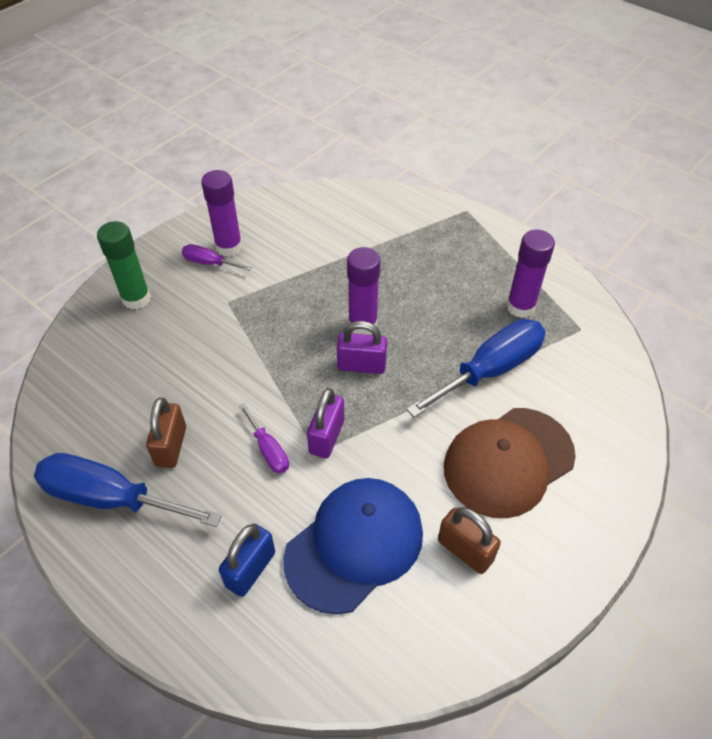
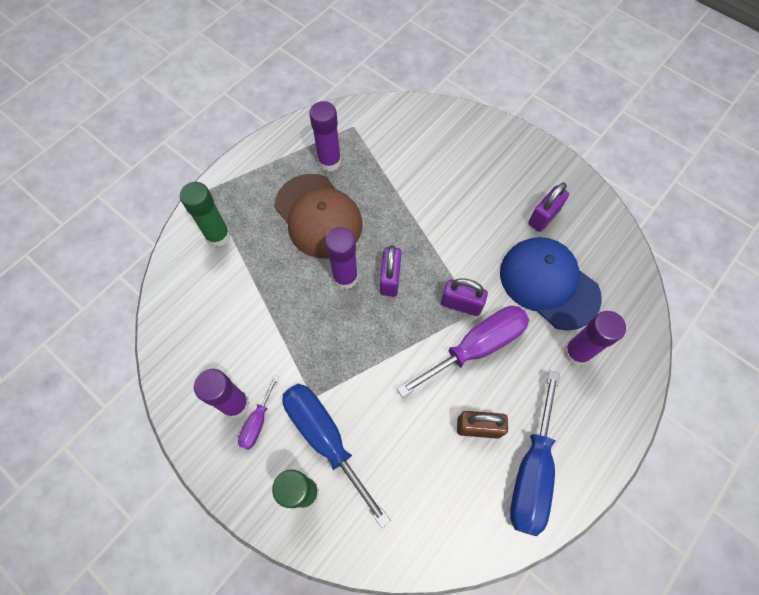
camera: 90 degrees left, 15 degrees up
(250, 569) = (576, 353): blue padlock -> purple glue stick
(268, 450) = (476, 347): purple screwdriver -> purple screwdriver, size x2.02
(410, 222) = (218, 236): none -> green glue stick
(465, 550) = (543, 217): brown padlock -> purple padlock
(490, 370) = (393, 188): blue screwdriver -> blue screwdriver (325, 438)
(508, 461) = (474, 185): brown cap -> brown cap (318, 216)

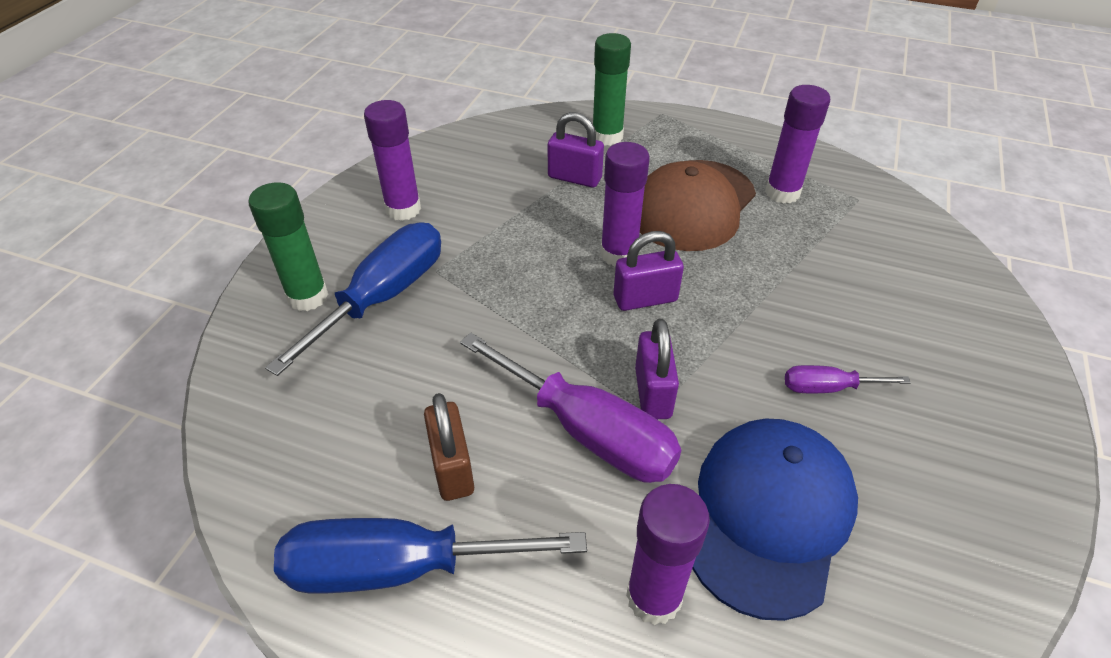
camera: 70 degrees right, 20 degrees down
(257, 422) = (387, 232): purple screwdriver -> purple screwdriver (827, 388)
(543, 217) = (903, 475): purple padlock -> purple padlock (574, 178)

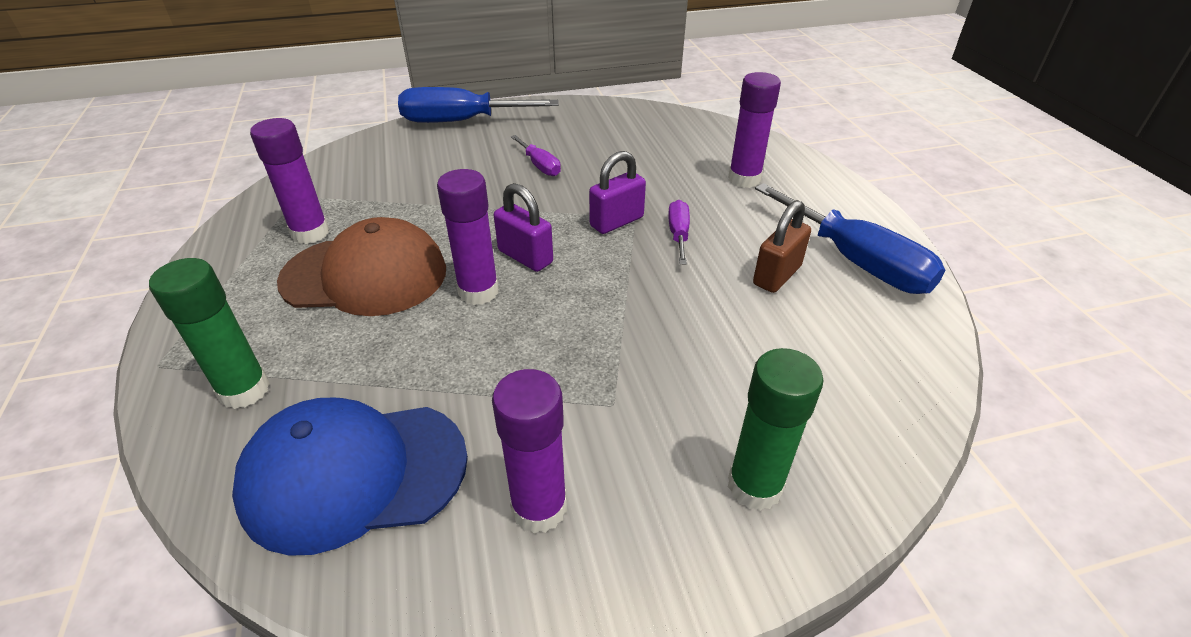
camera: 125 degrees left, 5 degrees down
(383, 297) = (687, 419): blue screwdriver -> blue screwdriver (461, 121)
(574, 178) = (362, 377): purple padlock -> none
(588, 431) = (678, 234): purple screwdriver -> purple screwdriver, size x0.49
(768, 515) = (654, 162): blue cap -> blue cap (353, 474)

